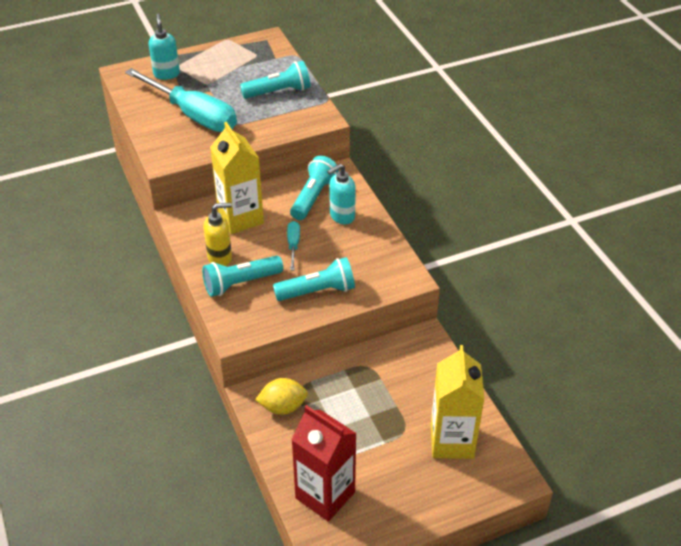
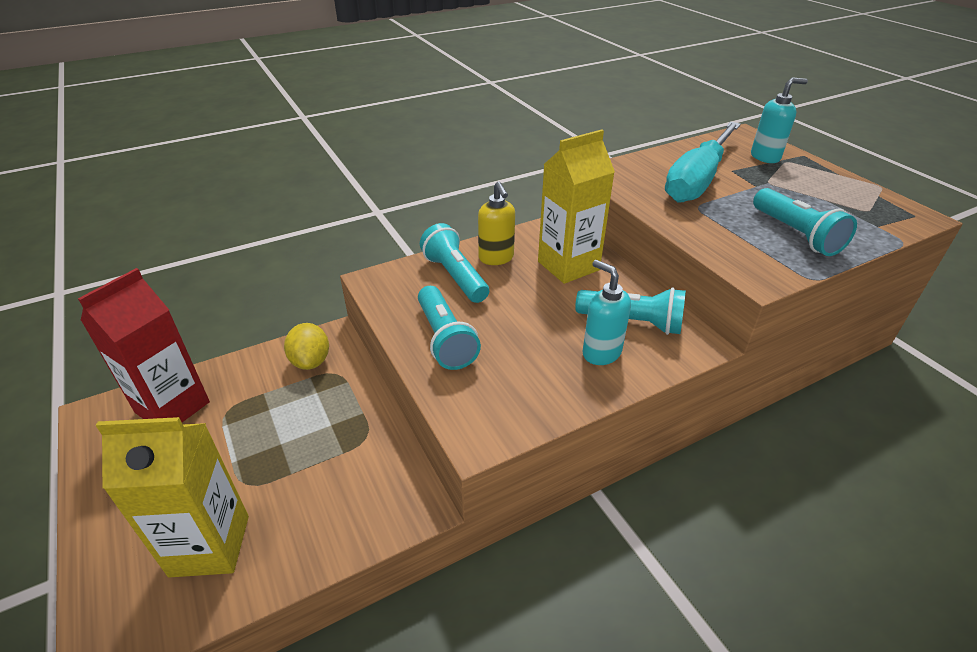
camera: 85 degrees right, 5 degrees down
(293, 245) = (529, 311): turquoise screwdriver -> none

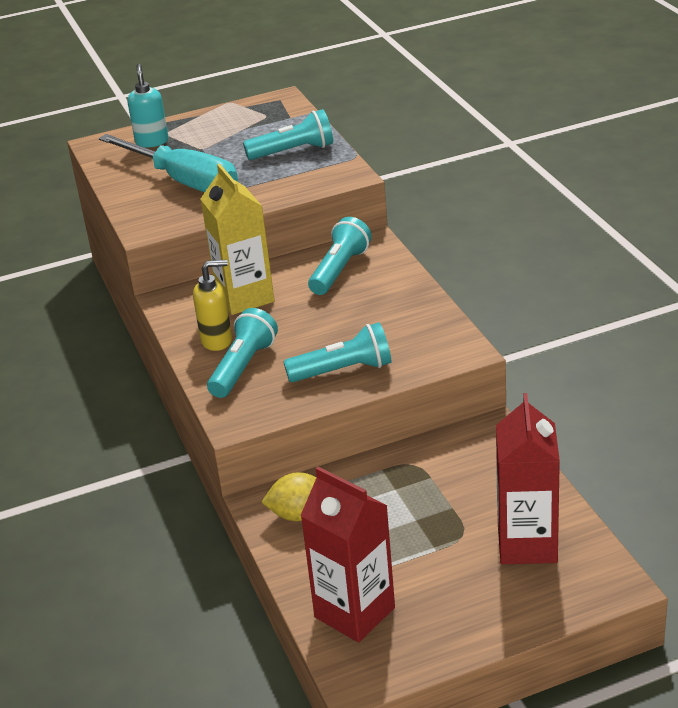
camera: 80 degrees left, 5 degrees down
(210, 545) = (527, 544): yellow carton -> red carton
(455, 276) = (243, 367): turquoise flashlight -> turquoise flashlight turned 135 degrees clockwise
(601, 353) = (376, 288): turquoise soap dispenser -> none

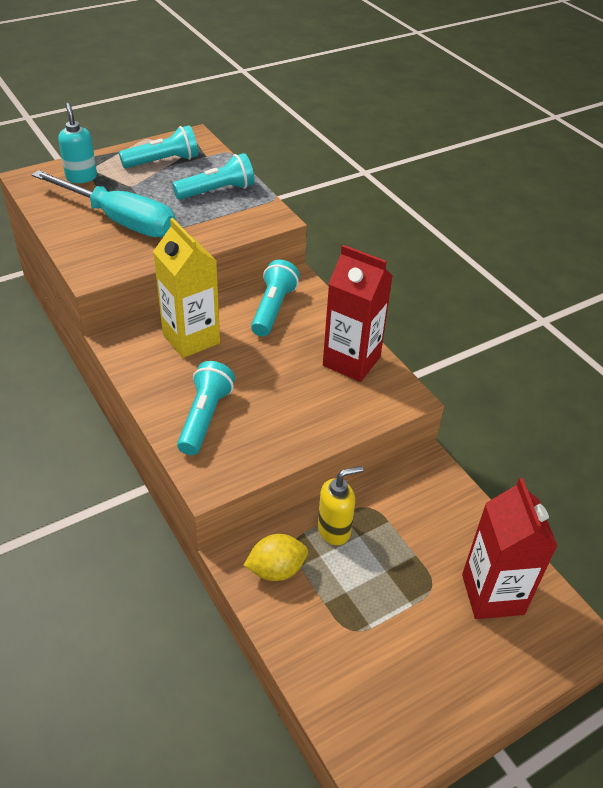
camera: 15 degrees left, 10 degrees up
(217, 341) = (174, 387): yellow soap dispenser -> yellow soap dispenser (334, 530)
(343, 370) = (301, 420): turquoise flashlight -> turquoise flashlight (163, 161)
(354, 612) = (352, 686): red carton -> red carton (351, 361)

